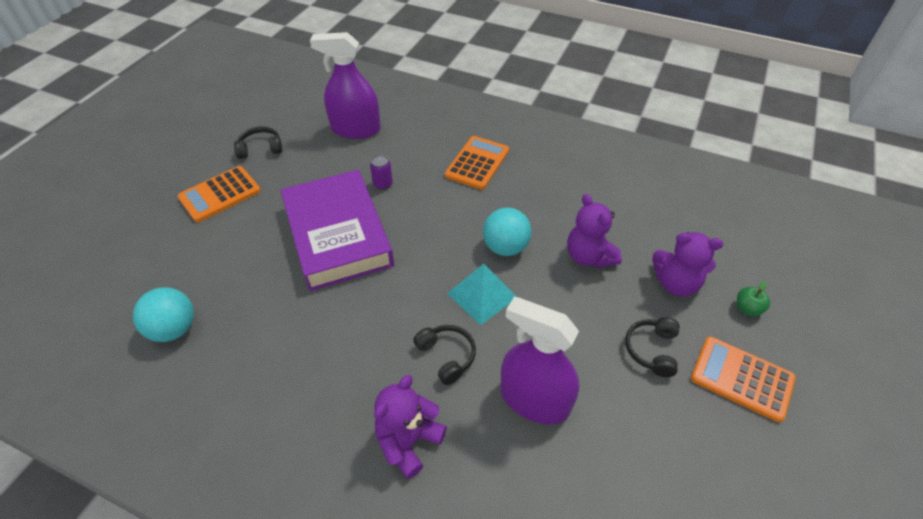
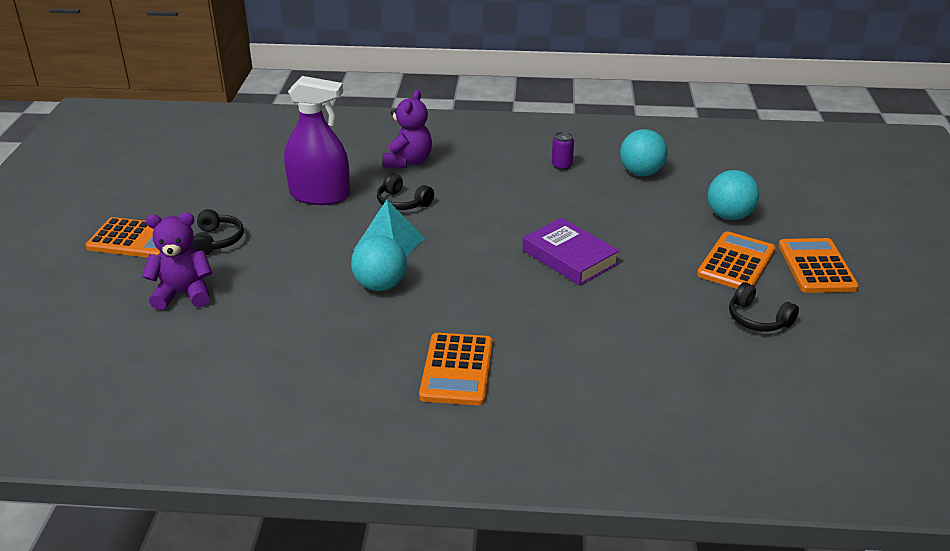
camera: 160 degrees right, 15 degrees down
(166, 243) = (729, 216): none -> turquoise ball
(170, 176) = (816, 267): none -> orange calculator
(260, 149) = (758, 319): black headphones -> black headphones turned 75 degrees clockwise
(337, 235) = (569, 257): purple book -> purple book, size x0.59
(356, 129) = (664, 376): purple spray bottle -> none
(383, 184) = (563, 315): purple can -> purple can (561, 166)
(589, 256) = (283, 297): purple teddy bear -> none
(747, 309) = (109, 289): green apple -> none

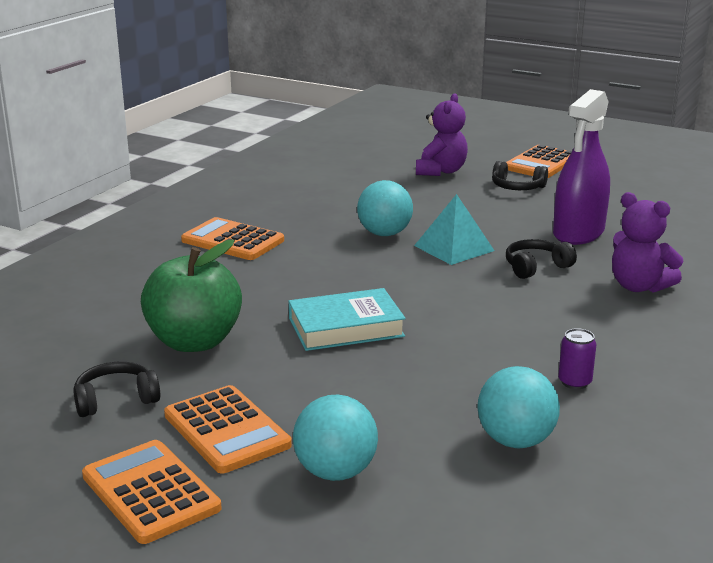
camera: 115 degrees right, 10 degrees down
(569, 257) = (346, 327): purple book -> turquoise book
(654, 316) = (194, 342): none -> green apple
(816, 267) = (150, 492): orange calculator -> orange calculator turned 150 degrees counterclockwise

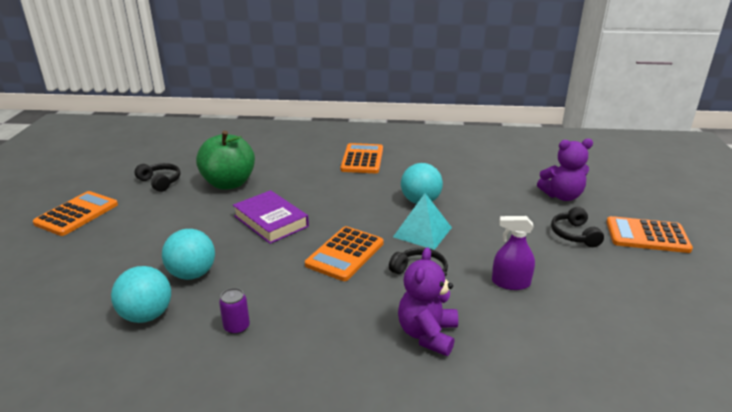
camera: 65 degrees right, 5 degrees up
(226, 430) = (138, 217): orange calculator -> orange calculator (345, 254)
(335, 472) = (100, 258): turquoise ball -> turquoise ball (192, 274)
(346, 327) = (271, 221): turquoise book -> purple book
(578, 233) = (510, 283): purple spray bottle -> purple spray bottle, size x0.58

